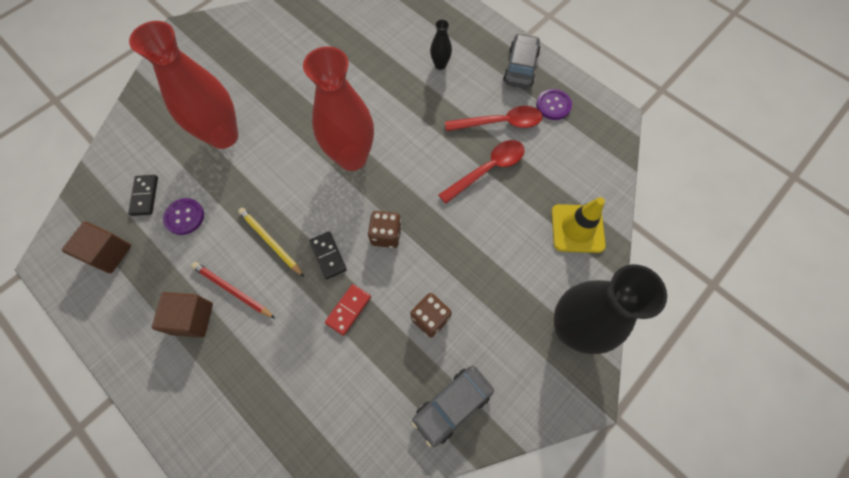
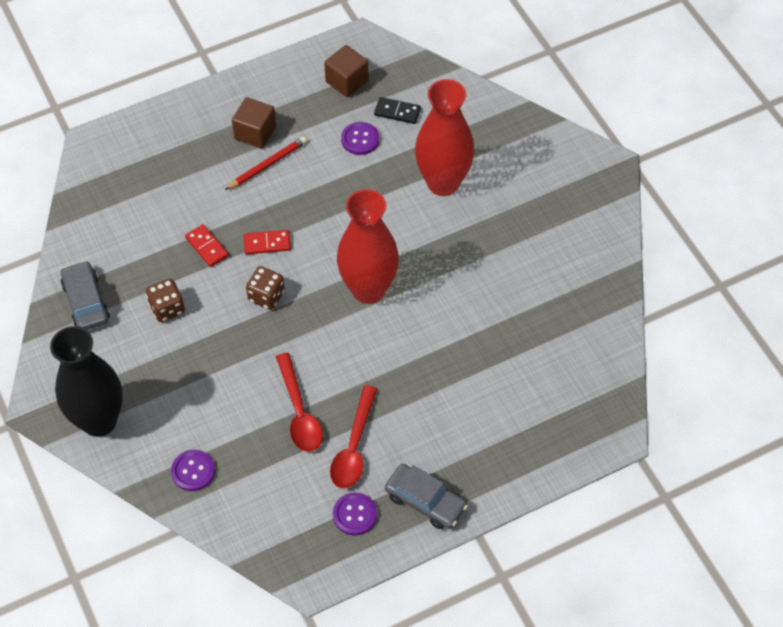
camera: 110 degrees right, 10 degrees down
(270, 242) = (303, 201): yellow pencil -> none
(328, 256) = (267, 243): black domino -> red domino
(440, 65) = (463, 413): black vase -> none
(577, 228) = (193, 471): yellow traffic cone -> purple button

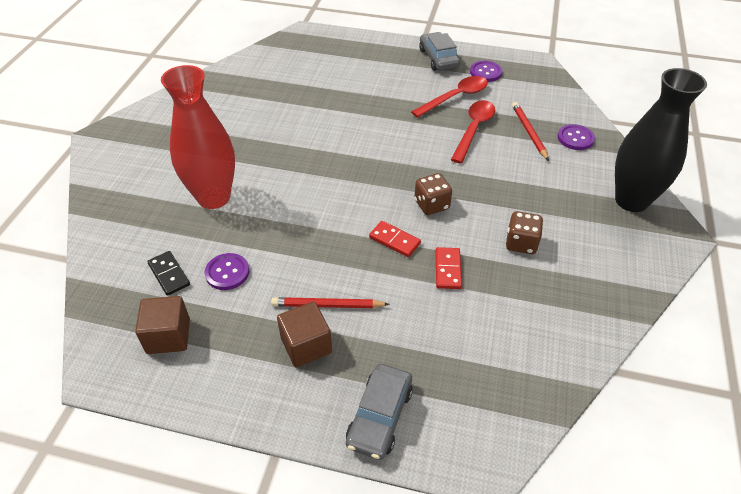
camera: 140 degrees left, 10 degrees down
(86, 301) = (593, 292): grey car -> grey car (379, 416)
(244, 447) = (529, 132): none -> red pencil
(368, 289) = (352, 165): red vase -> none

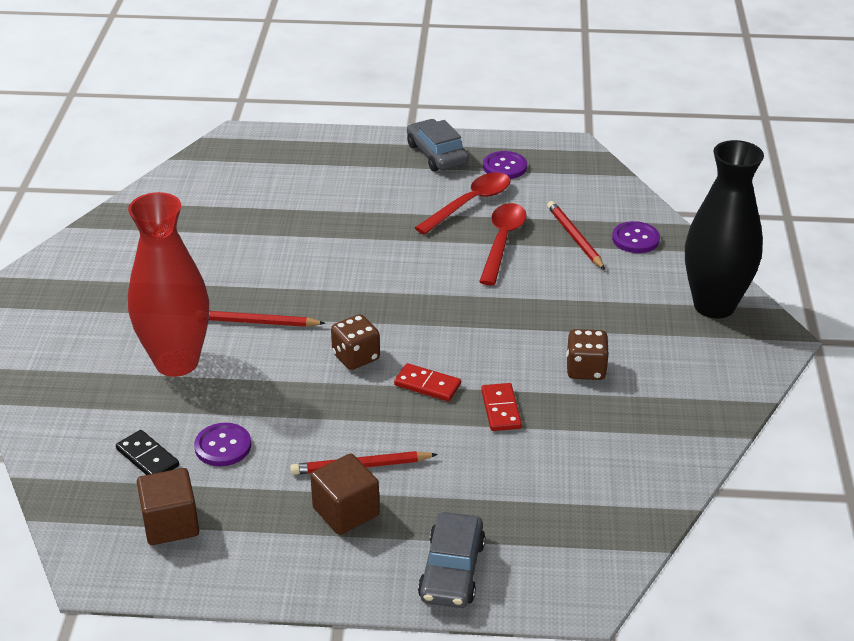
camera: 10 degrees left, 10 degrees down
(280, 172) = (257, 322): none -> red pencil
(431, 205) = (465, 338): brown dice -> brown dice (356, 357)

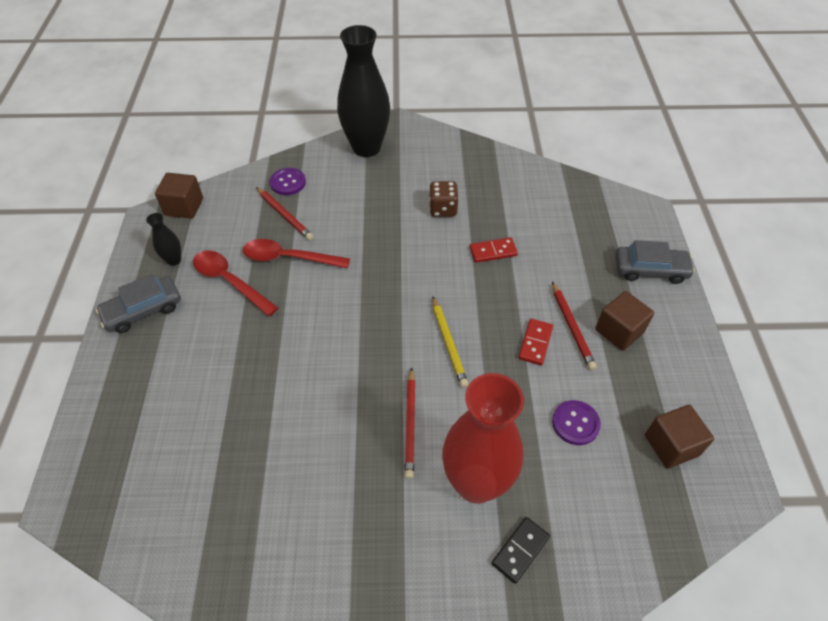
camera: 95 degrees left, 15 degrees up
(147, 457) = (604, 480): black domino -> black domino (520, 550)
(356, 357) = (448, 343): brown dice -> yellow pencil
(427, 385) = (474, 294): red domino -> red domino (535, 343)
(504, 167) = (174, 260): purple button -> black vase
(575, 237) = (284, 215): red pencil -> red pencil turned 105 degrees counterclockwise
(589, 167) = (184, 207): none -> brown cube

